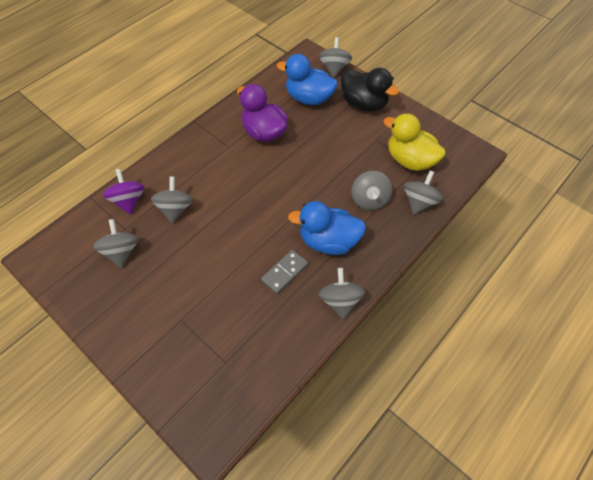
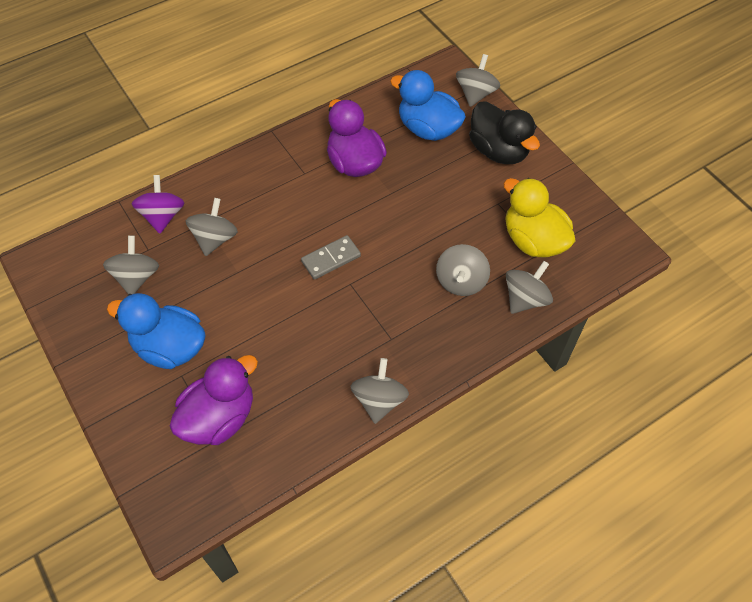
camera: 15 degrees right, 0 degrees up
(221, 345) = (219, 417): none -> purple duck
(285, 272) = (322, 349): grey domino -> grey domino (331, 259)
(328, 241) = (390, 322): blue duck -> blue duck (170, 347)

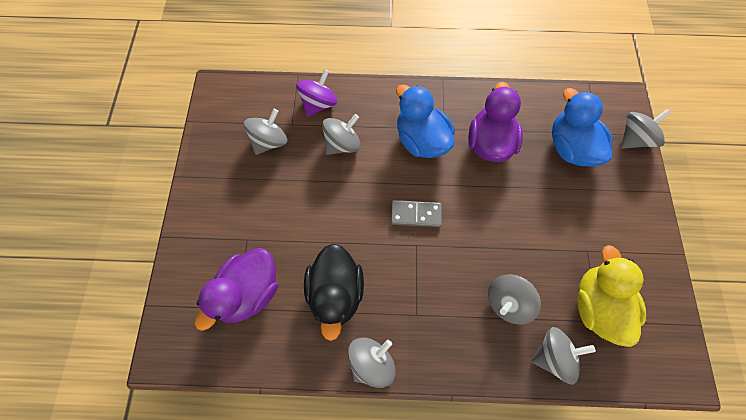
camera: 35 degrees right, 10 degrees up
(170, 347) = (254, 212): blue duck -> blue duck (421, 140)
(219, 417) = (249, 292): purple duck -> purple duck turned 135 degrees clockwise
(498, 151) = (620, 203): black duck -> black duck (336, 293)

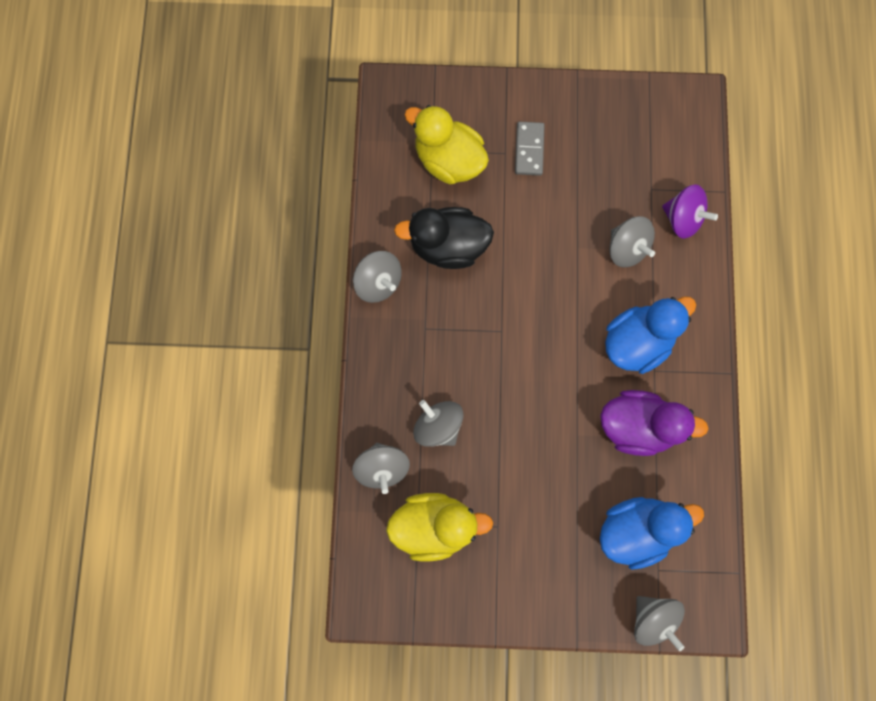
camera: 90 degrees right, 10 degrees up
(249, 292) = (448, 161): purple duck -> yellow duck
(269, 141) = (626, 166): grey spinning top -> none
(416, 214) = (538, 332): grey domino -> grey domino (529, 150)

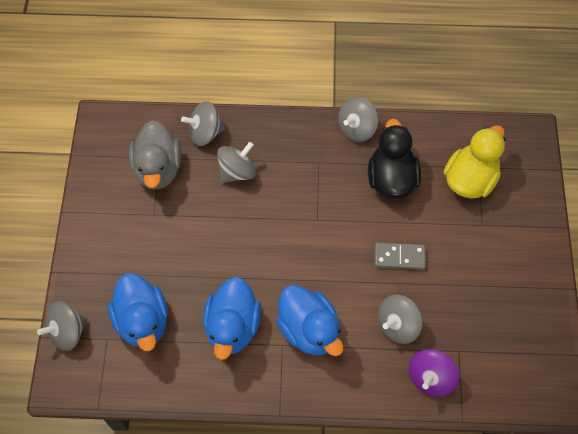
camera: 90 degrees right, 15 degrees down
(434, 525) = (158, 169): yellow duck -> grey duck
(529, 150) = (487, 244): grey domino -> grey domino (399, 257)
(636, 426) = (232, 327): purple duck -> blue duck

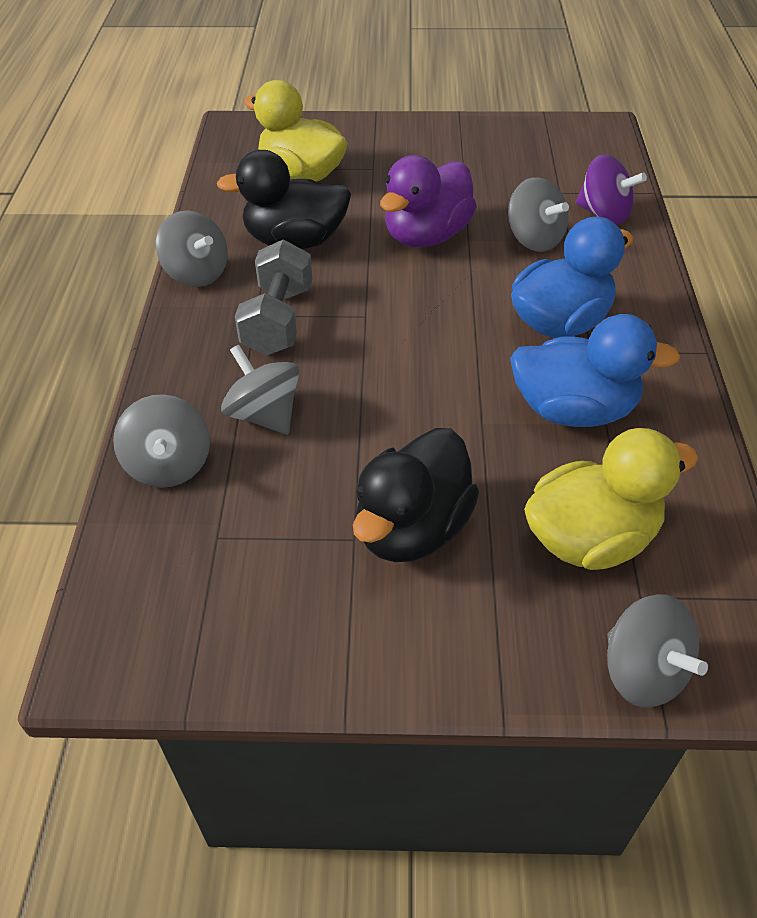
camera: 90 degrees left, 15 degrees down
(143, 321) = (590, 538): blue duck -> yellow duck
(157, 240) = (412, 528): none -> black duck
(158, 169) = (245, 538): grey duck -> none
(313, 174) = (278, 320): none -> grey dumbbell
(399, 257) = (427, 236): grey domino -> purple duck

